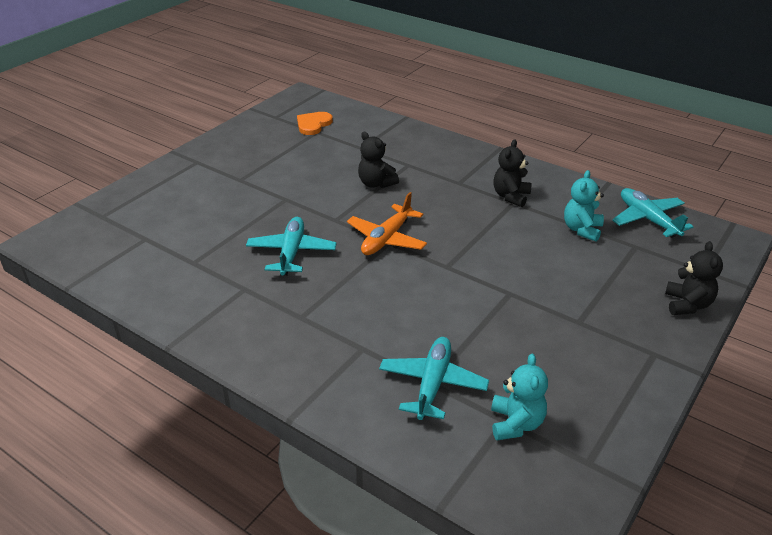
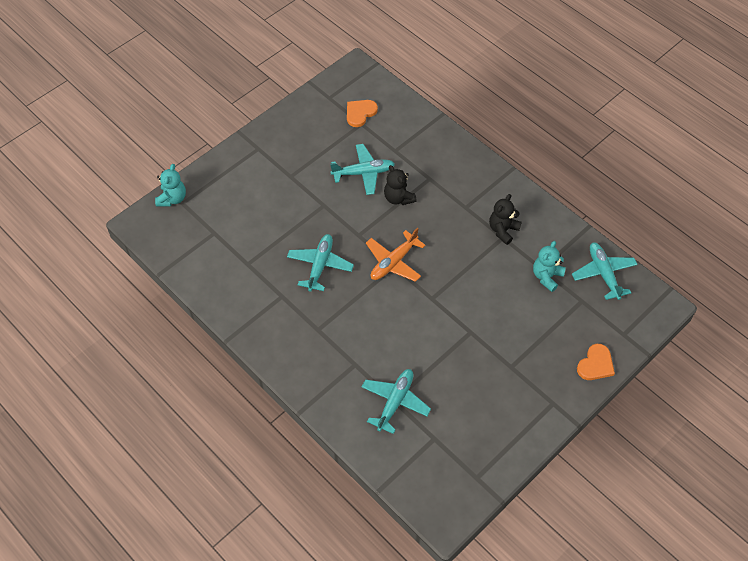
camera: 10 degrees right, 20 degrees up
(328, 168) = (363, 173): none -> turquoise plane
(516, 423) = (440, 442): turquoise teddy bear -> turquoise teddy bear (172, 198)
(687, 304) = (595, 364): black teddy bear -> orange heart

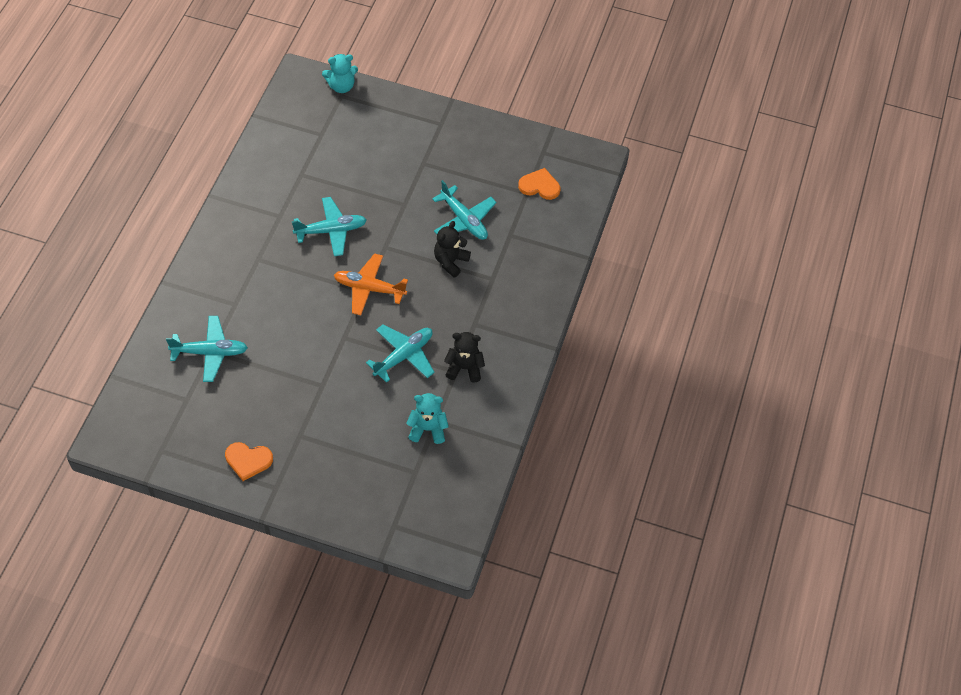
camera: 60 degrees right, 0 degrees up
(595, 364) = (342, 511): orange heart -> orange heart (248, 460)
(603, 274) = (462, 481): turquoise plane -> turquoise plane (403, 356)

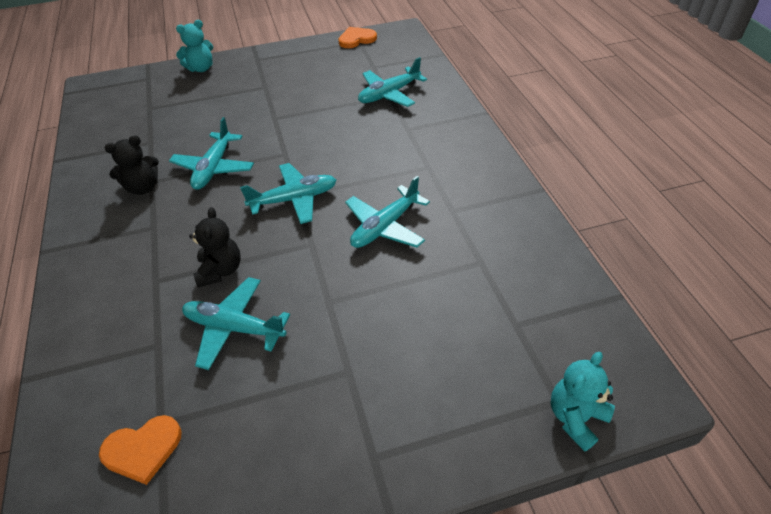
camera: 150 degrees right, 10 degrees down
(248, 460) = (291, 61): orange heart -> orange heart (356, 39)
(369, 288) = (294, 199): orange plane -> turquoise plane
(427, 429) = (154, 134): turquoise teddy bear -> turquoise teddy bear (201, 68)

